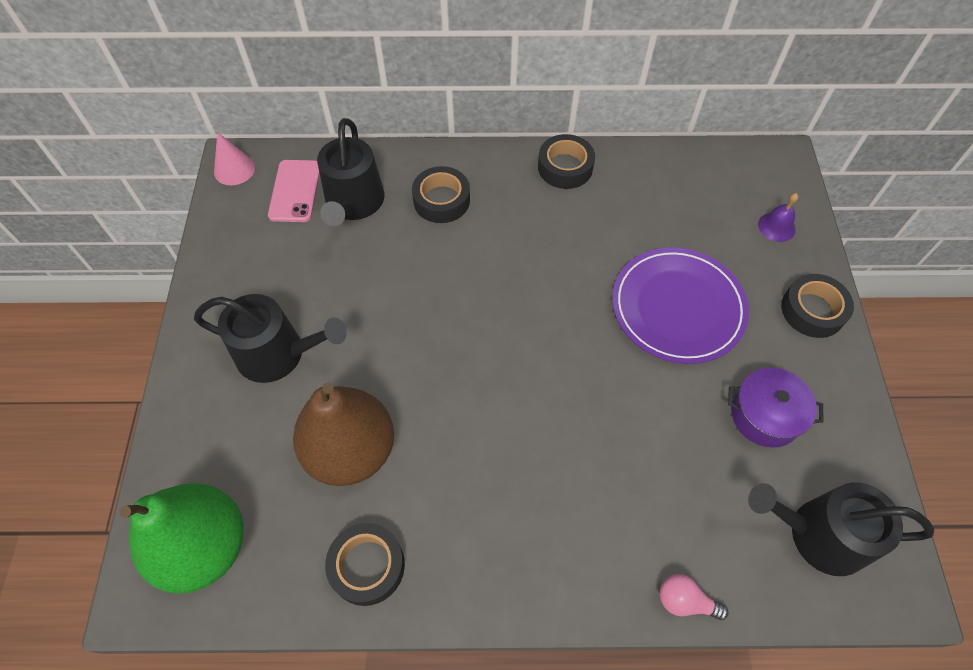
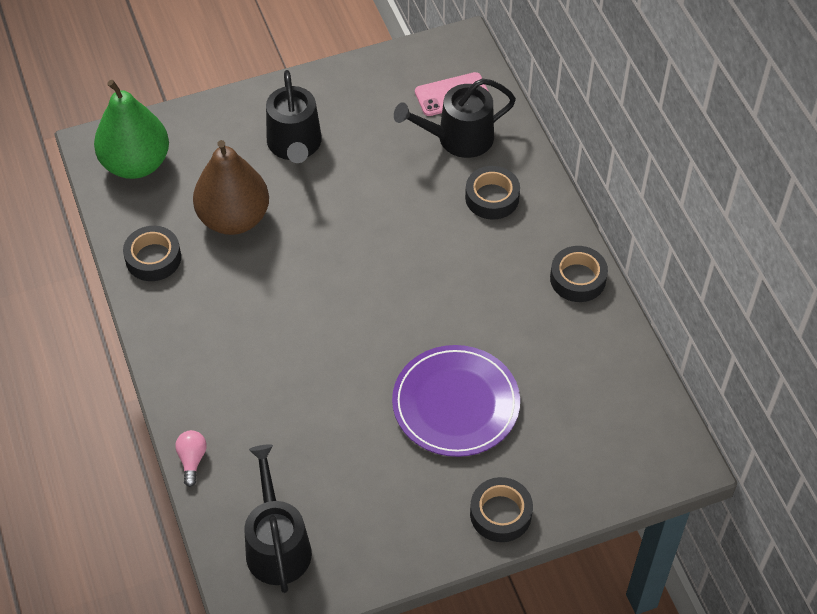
camera: 70 degrees right, 5 degrees down
(234, 169) = (455, 46): pink cone -> none
(765, 415) = (372, 490): purple pot -> none
(776, 227) = (589, 469): purple bell -> none

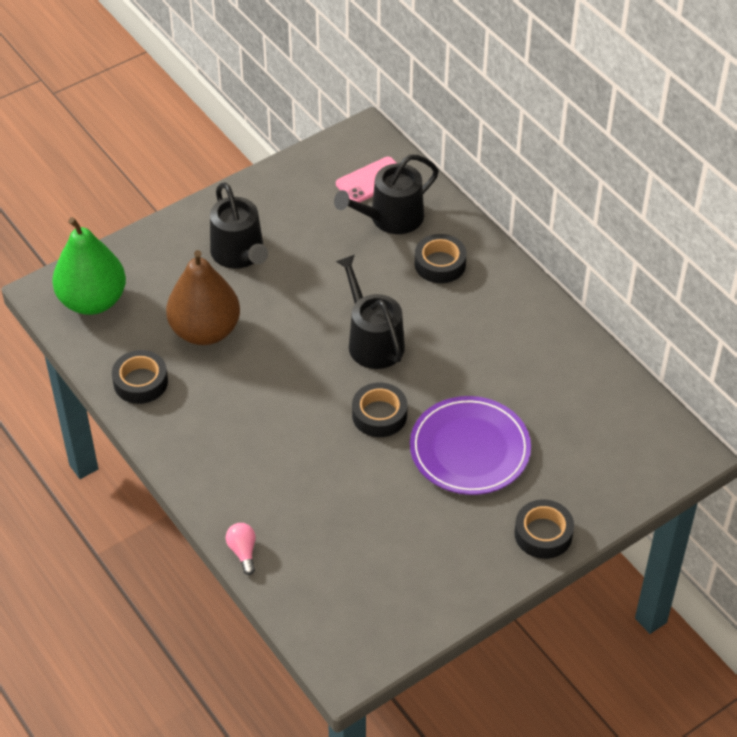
camera: 15 degrees left, 5 degrees down
(277, 545) = (349, 607): black watering can -> black watering can (372, 341)
(578, 279) = (542, 318): black tape -> black tape (379, 415)

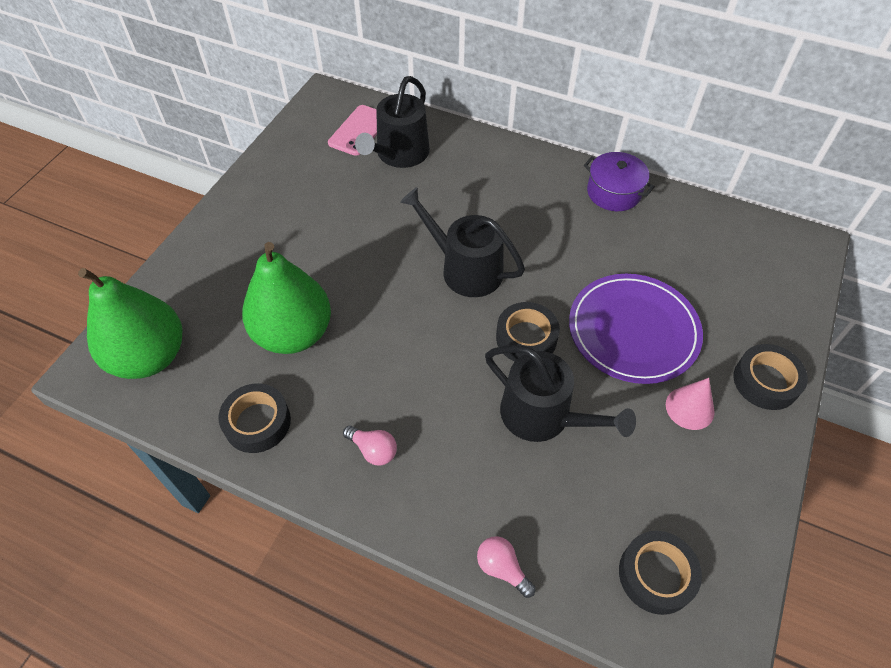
camera: 30 degrees left, 5 degrees up
(205, 331) = (293, 333): brown pear -> green pear
(208, 438) = (373, 450): none -> pink light bulb
(239, 254) = (279, 242): black watering can -> black watering can (543, 416)
(440, 264) = (472, 175): black tape -> black tape (656, 575)
(464, 522) = (689, 408): none -> pink cone
(554, 333) = (614, 192): none -> purple pot

